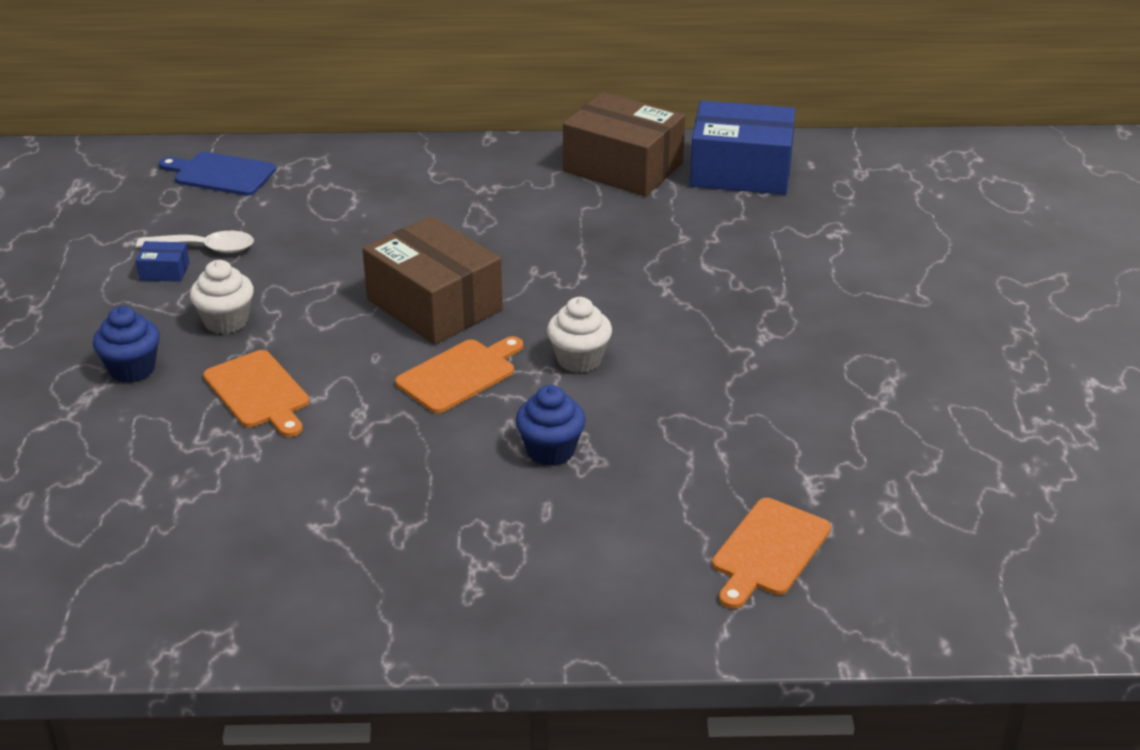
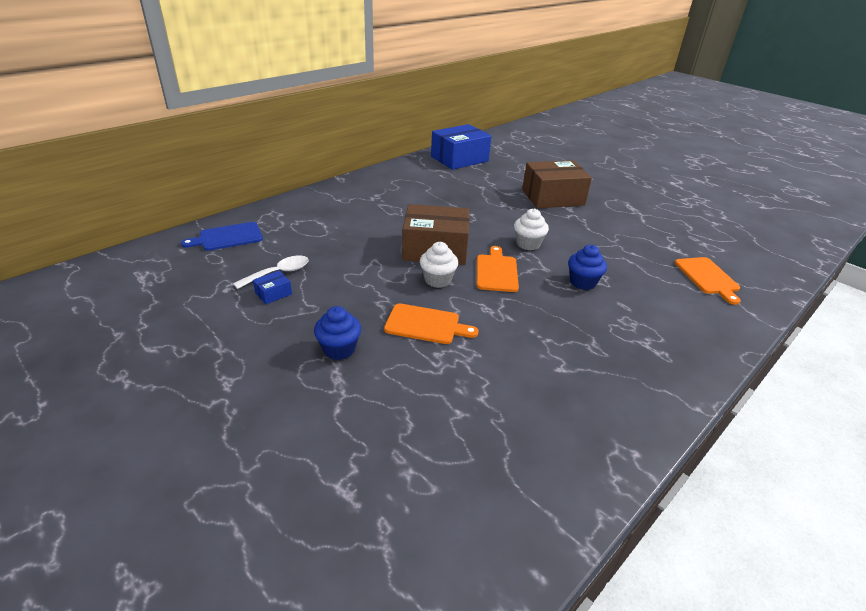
camera: 45 degrees left, 0 degrees up
(226, 321) = (350, 301): white cupcake -> white cupcake (437, 280)
(623, 167) = (415, 171): brown box -> brown box (553, 197)

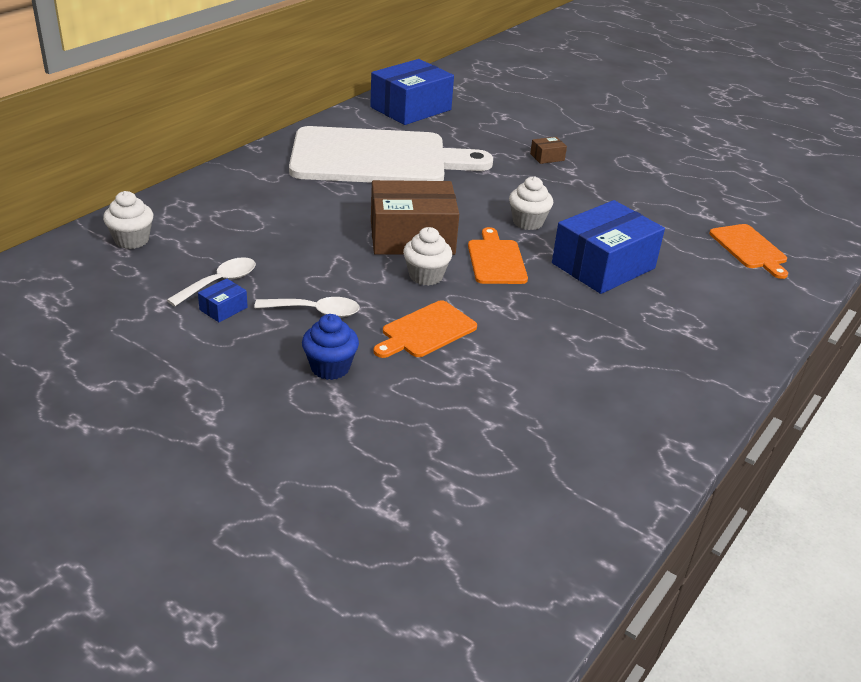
camera: 10 degrees left, 0 degrees up
(228, 237) = (131, 240): blue cutting board -> white cupcake
(343, 301) = (315, 311): none -> white spoon
(425, 191) = (377, 158): none -> white cutting board
(426, 325) = (426, 331): orange cutting board -> orange cutting board turned 135 degrees clockwise
(553, 197) = (547, 157): brown box -> brown box, size x0.40
(582, 282) = (603, 266): blue cupcake -> blue box

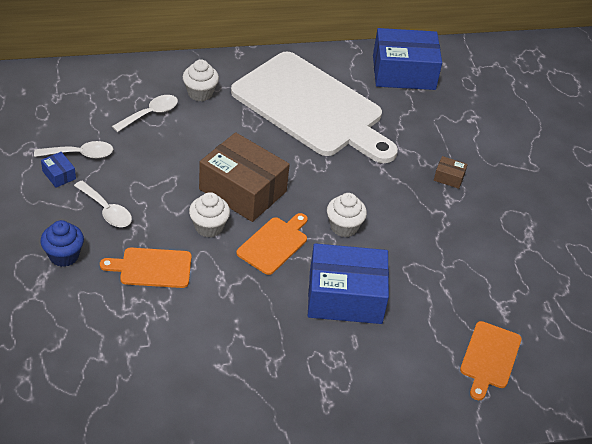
camera: 40 degrees right, 10 degrees up
(131, 240) = (70, 91): white cupcake -> white cupcake (200, 93)
(223, 308) = (59, 175): blue box -> blue box turned 60 degrees clockwise
(242, 222) = (150, 114): none -> white spoon

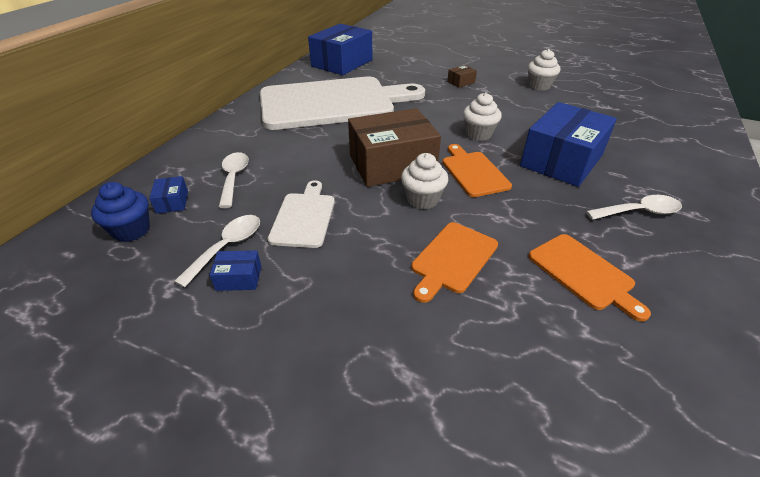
camera: 50 degrees left, 5 degrees down
(64, 255) = (377, 329): blue cupcake -> blue cupcake (131, 230)
(101, 101) = (172, 202): none -> blue box
(106, 210) = (335, 260): white spoon -> white spoon (639, 212)
(137, 173) = (304, 217): none -> white cutting board
(200, 93) = (247, 143): white cupcake -> white cupcake (539, 86)
(489, 358) = (655, 126): orange cutting board -> orange cutting board (583, 273)

